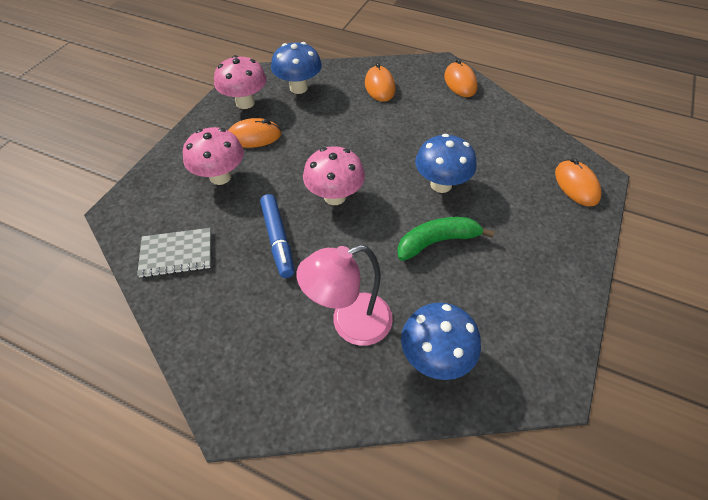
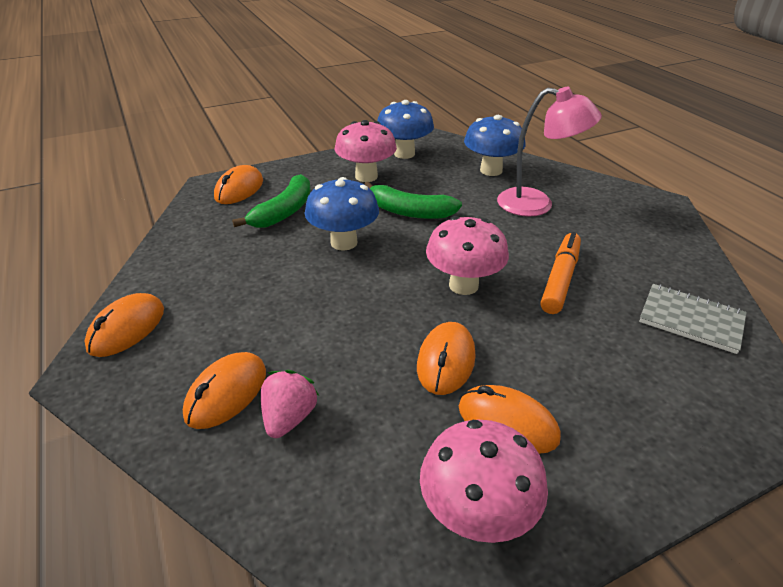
camera: 140 degrees left, 15 degrees down
(220, 177) = (598, 384): pink mushroom -> pink mushroom (366, 176)
(278, 239) = (560, 279): blue marker -> orange marker
(298, 88) = (348, 483): blue mushroom -> blue mushroom (404, 154)
(303, 147) = (446, 361): none -> orange mouse
(344, 92) = (289, 418): none -> pink strawberry
(514, 185) = (284, 212): none -> green banana

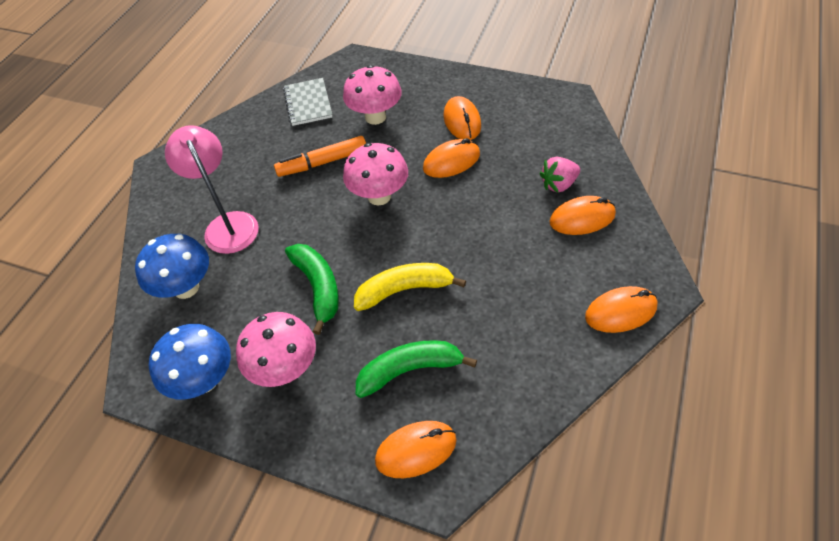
camera: 130 degrees left, 15 degrees up
(344, 242) = (404, 290): blue mushroom -> yellow banana
(476, 515) = (516, 104): pink mushroom -> pink mushroom (375, 117)

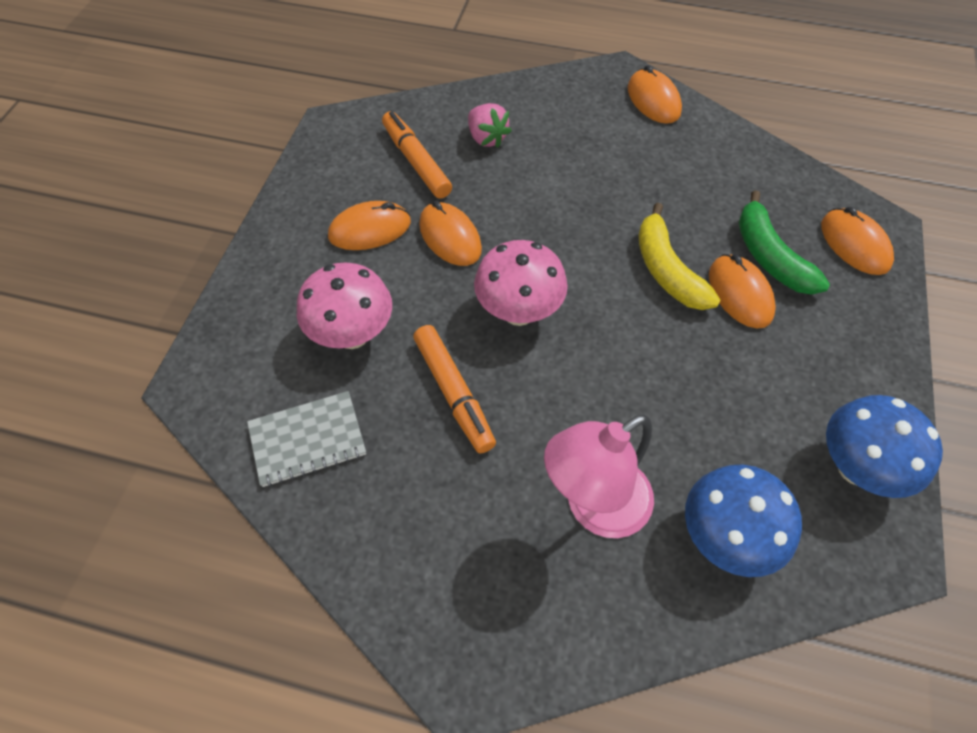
camera: 100 degrees left, 5 degrees up
(285, 368) = (808, 377): pink mushroom -> none
(318, 287) = (684, 361): green banana -> none
(530, 143) = (416, 161): none -> orange marker
(582, 218) = (537, 121): orange mouse -> orange mouse (740, 294)

